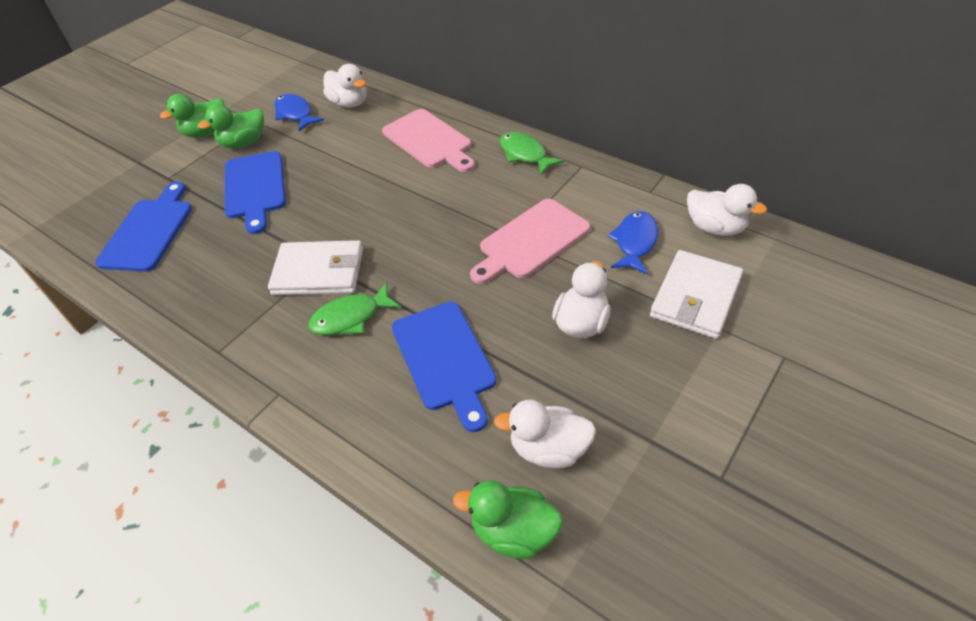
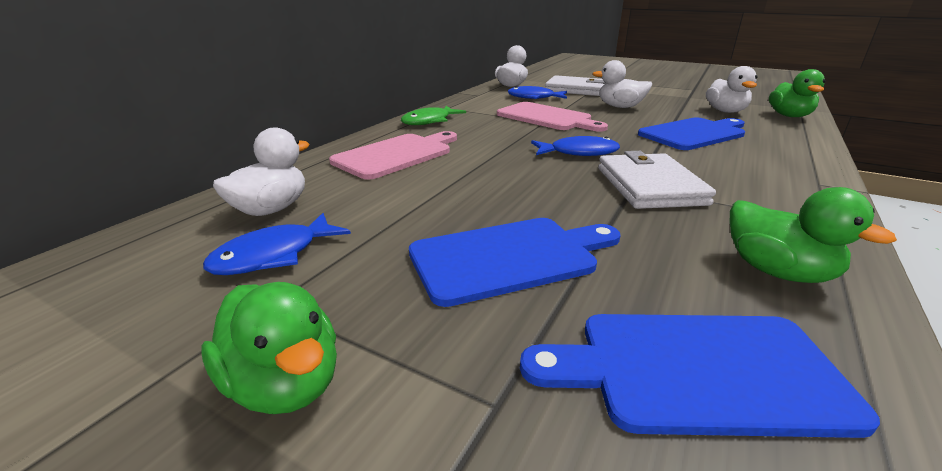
camera: 100 degrees left, 20 degrees down
(243, 143) = (360, 301): green duck -> green duck (777, 271)
(350, 317) = (693, 165): green fish -> none
(406, 245) = (578, 153): none -> blue fish

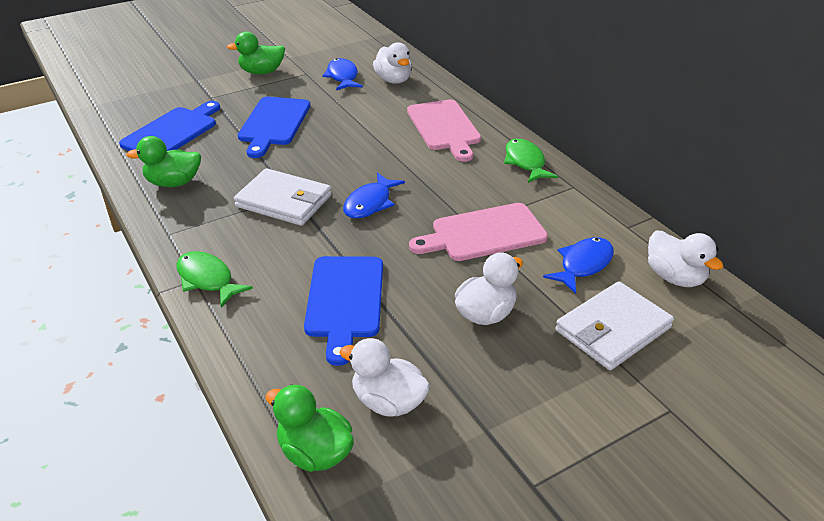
camera: 120 degrees right, 10 degrees up
(803, 179) = (207, 279): none -> green fish

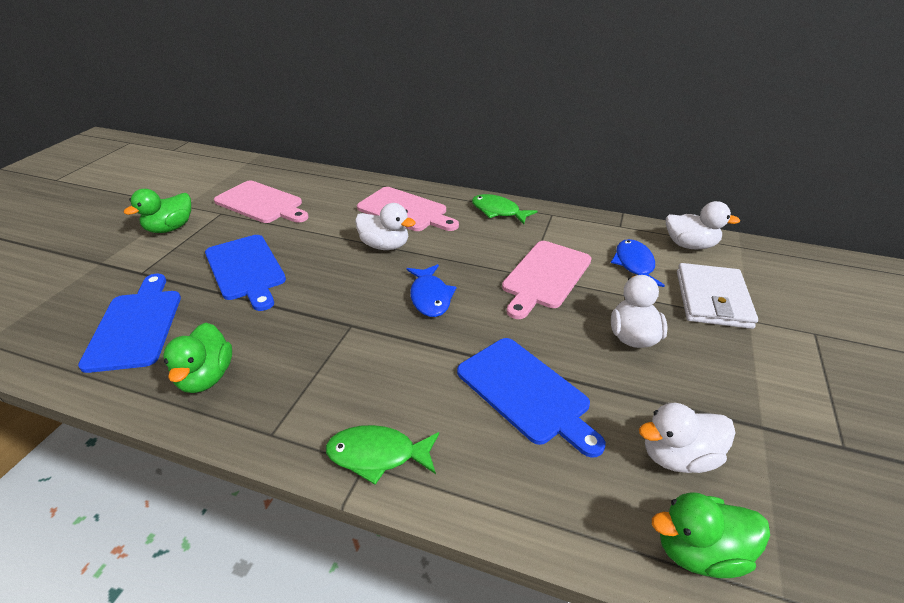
camera: 40 degrees left, 0 degrees up
(173, 183) = (206, 377): green duck -> green duck turned 45 degrees counterclockwise
(284, 201) = (351, 334): white wallet -> none
(342, 77) = (261, 203): blue fish -> pink cutting board
(393, 80) = (312, 190): white duck -> white duck (385, 246)

